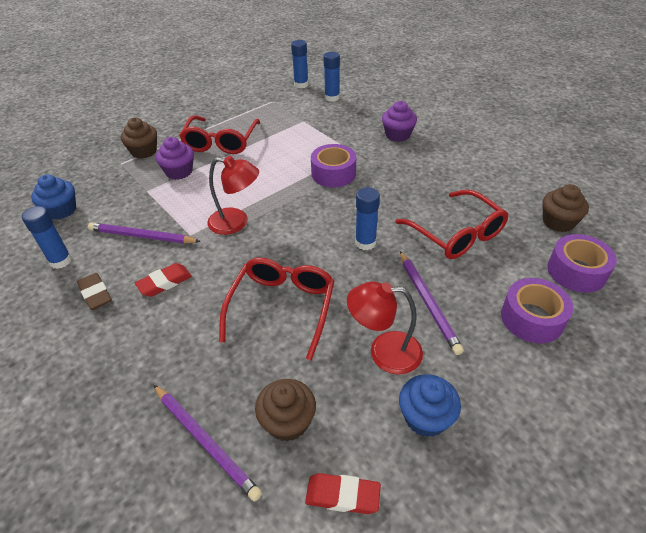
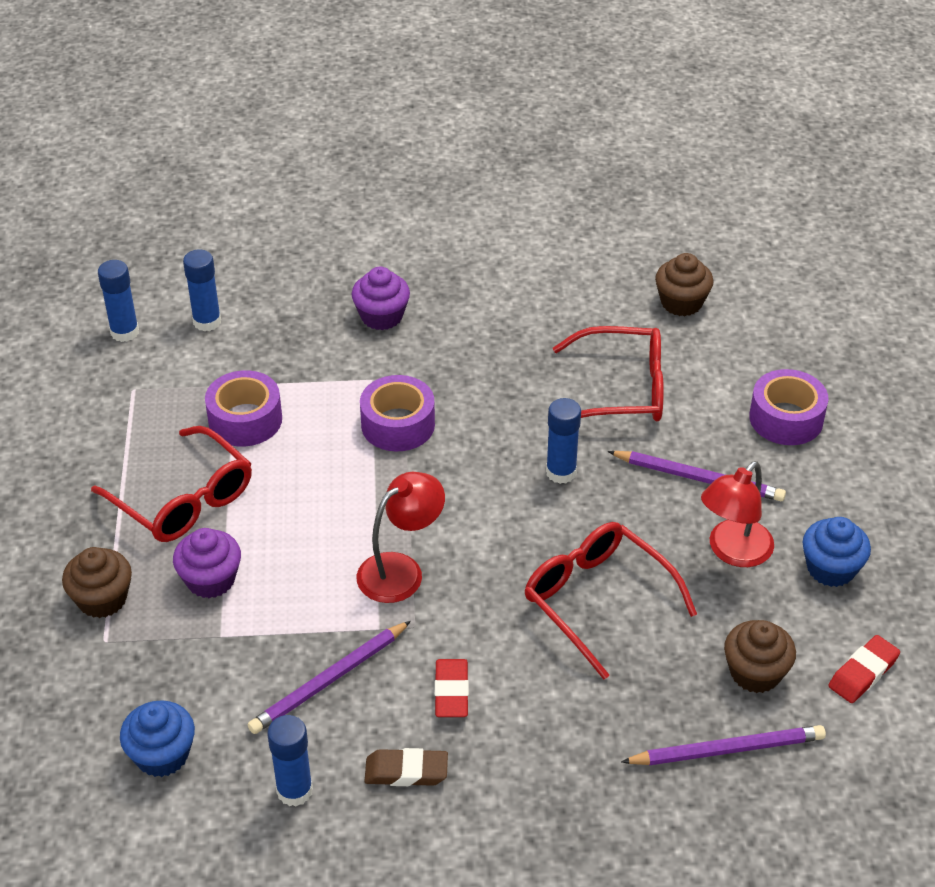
camera: 55 degrees left, 0 degrees up
(576, 271) = (758, 344): purple tape -> purple tape (245, 420)

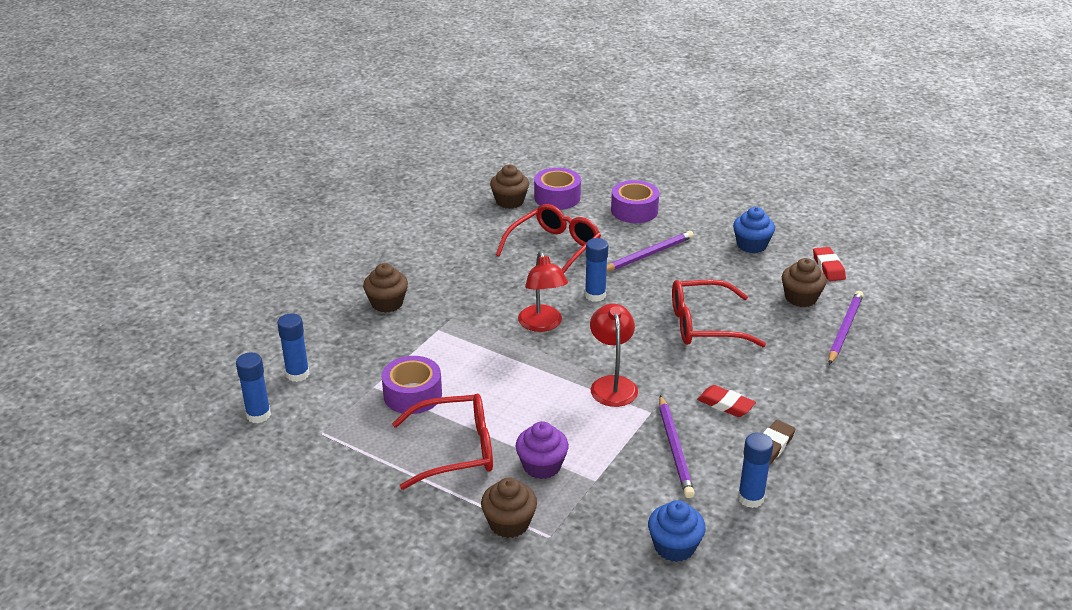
camera: 55 degrees left, 10 degrees down
(381, 316) = (387, 303): purple cupcake -> brown cupcake
(398, 424) = (489, 336): purple tape -> purple tape (557, 197)
(733, 552) = (711, 268): red lamp -> red lamp (542, 325)

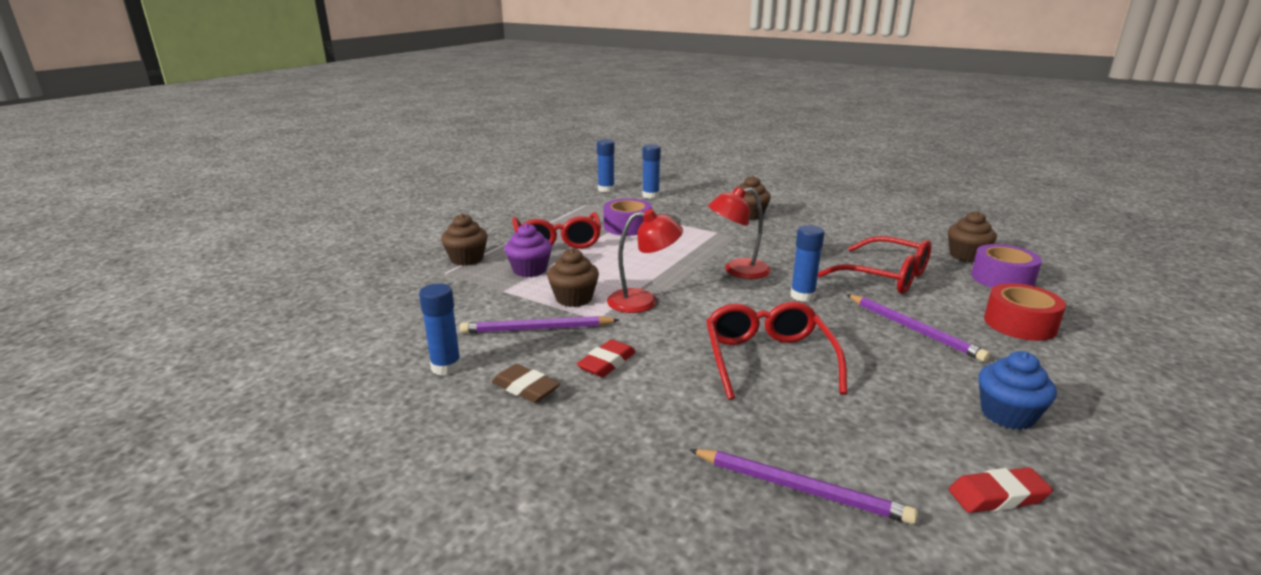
camera: 90 degrees right, 10 degrees down
(634, 210) = (1019, 324): purple tape -> red tape
(674, 546) = (402, 322): blue cupcake -> none
(800, 298) = (874, 450): brown cupcake -> brown cupcake (574, 298)

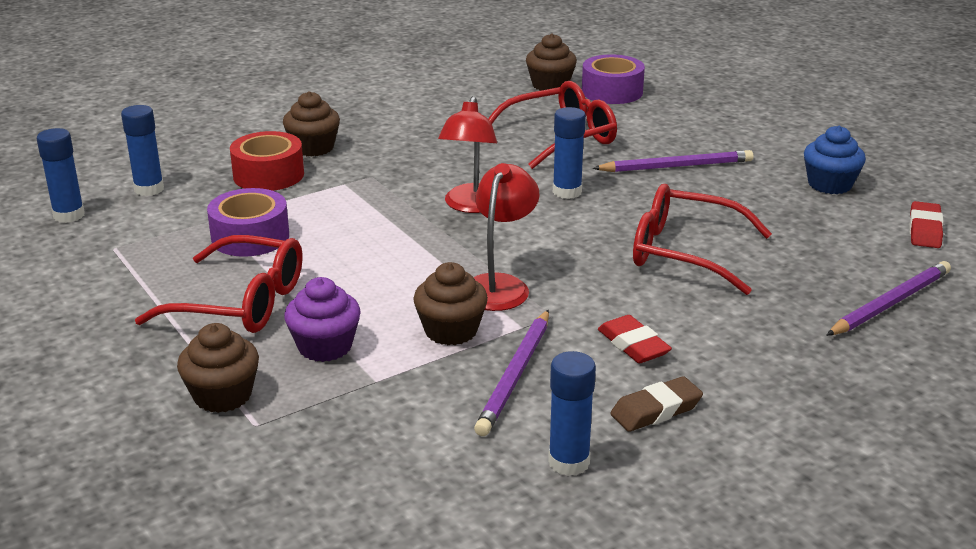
camera: 65 degrees left, 5 degrees up
(1019, 324) = (699, 121): red tape -> red tape (268, 175)

